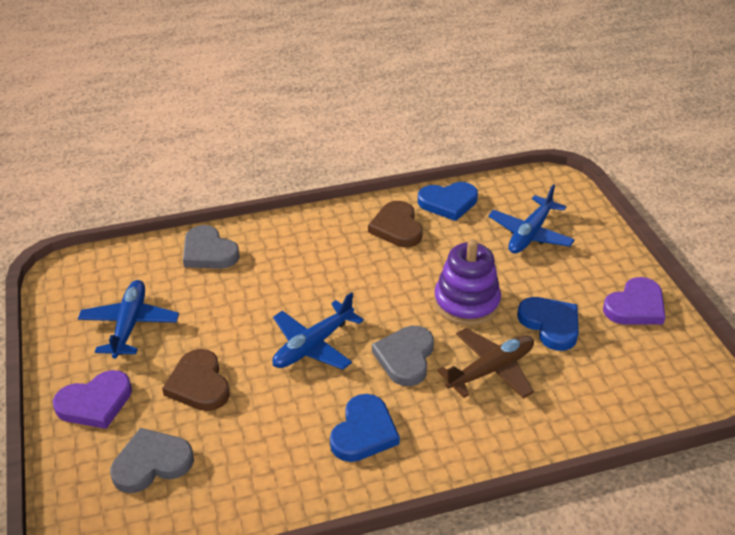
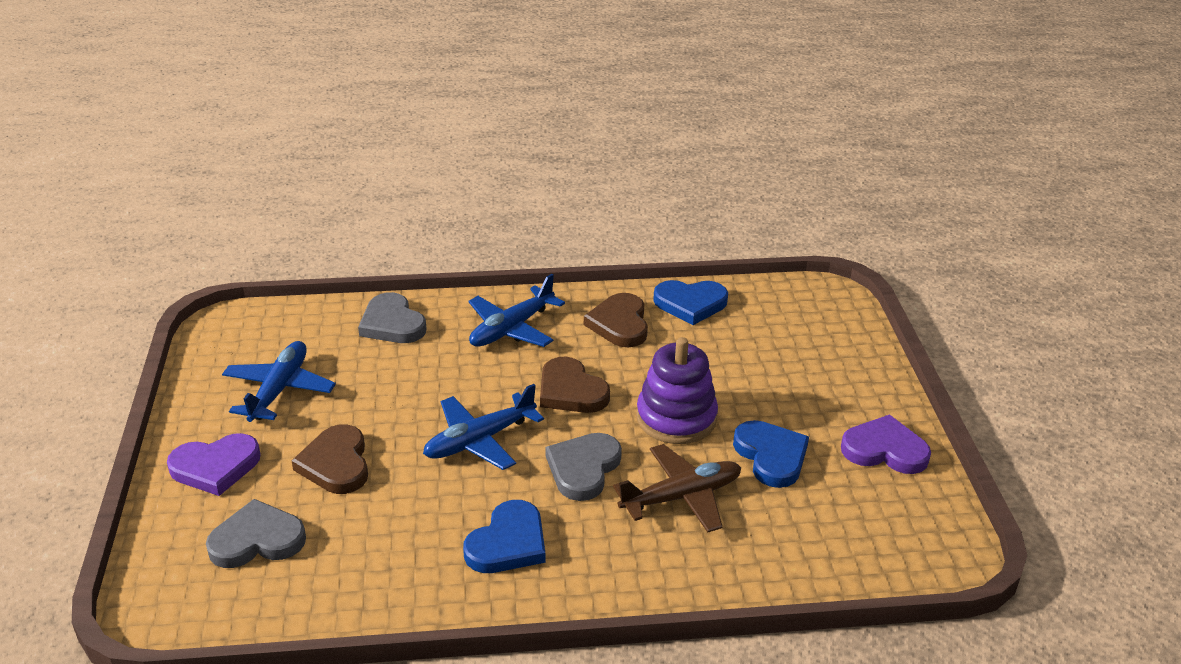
camera: 10 degrees right, 5 degrees down
(375, 291) = (571, 391): none -> brown heart
(530, 234) = (779, 351): blue plane -> blue plane (511, 329)
(635, 306) = (884, 450): purple heart -> purple heart turned 135 degrees counterclockwise

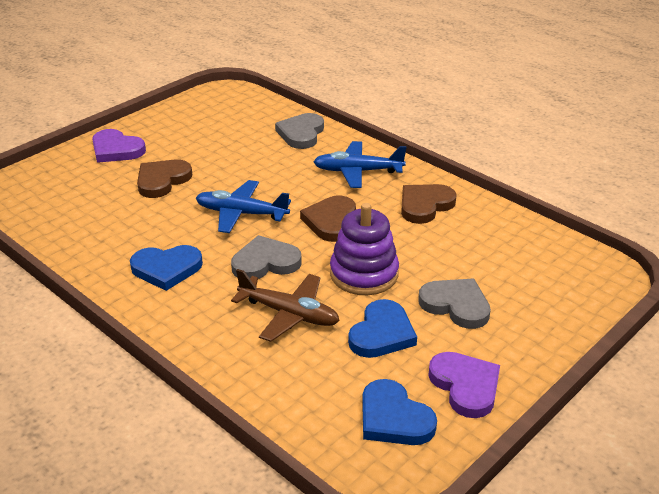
camera: 50 degrees right, 0 degrees up
(257, 540) = (78, 190): grey heart -> grey heart (456, 305)
(279, 389) = (198, 133): blue plane -> none
(690, 304) = (492, 221): blue heart -> blue heart (394, 418)

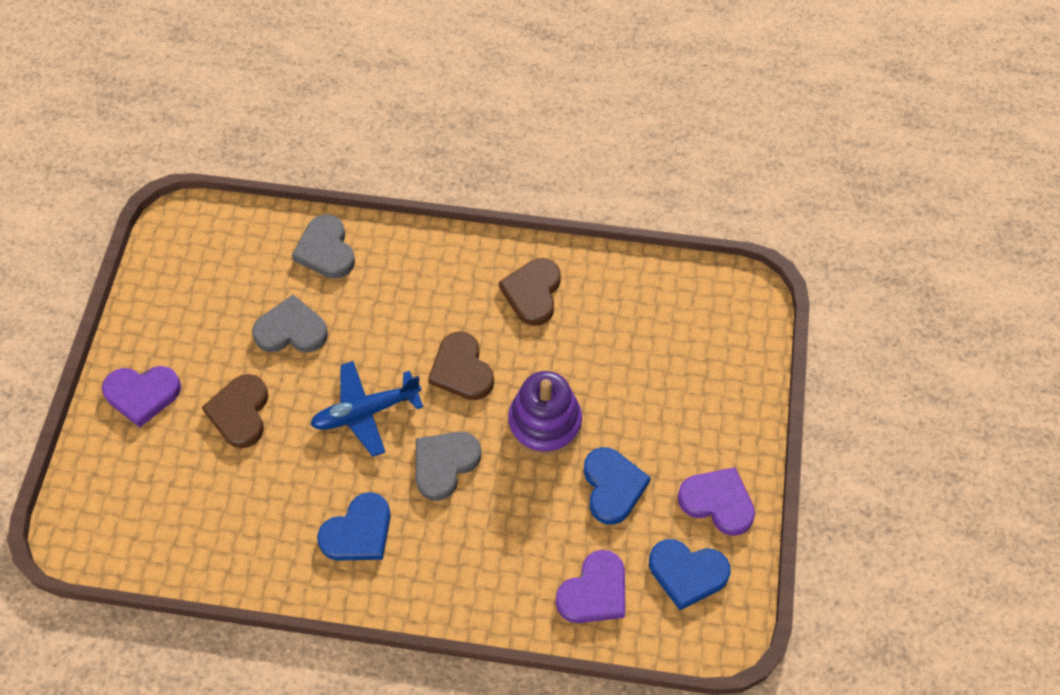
camera: 35 degrees left, 25 degrees up
(289, 314) = (518, 515): brown plane -> none
(302, 388) = (594, 591): none -> purple heart
(357, 171) = (431, 279): blue plane -> none
(456, 305) = (649, 413): grey heart -> grey heart (291, 330)

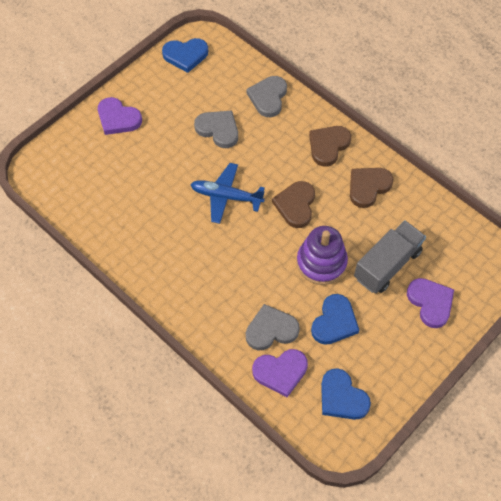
camera: 35 degrees right, 0 degrees up
(240, 412) = (160, 157): brown heart -> brown heart (328, 146)
(358, 532) = (176, 257): blue heart -> blue heart (185, 55)
(444, 464) = (248, 250): grey heart -> grey heart (271, 330)
(623, 376) = (387, 265): none -> grey truck
(717, 502) = (390, 370): purple heart -> purple heart (430, 303)

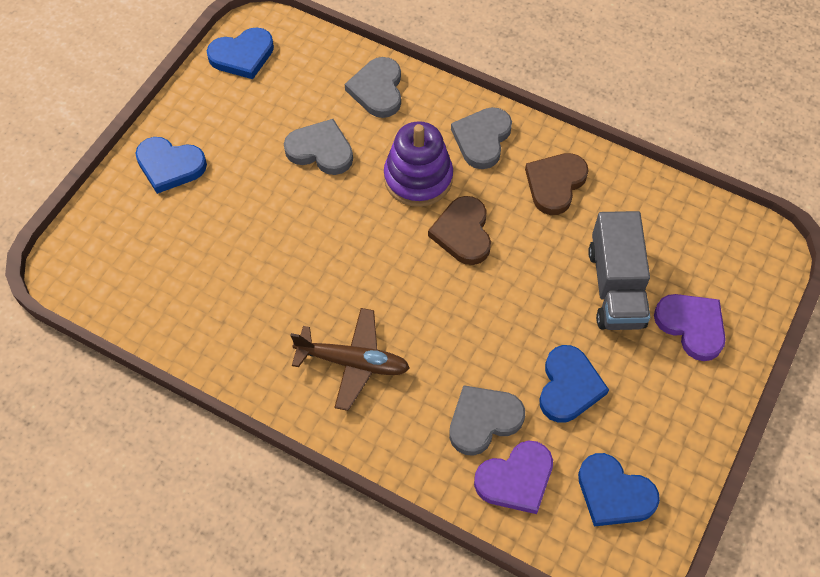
camera: 15 degrees left, 0 degrees up
(118, 118) = (170, 166): purple heart -> blue heart
(198, 272) = (353, 362): none -> brown plane
(226, 196) = (360, 243): blue plane -> none
(321, 263) = (524, 306): purple stacking toy -> purple stacking toy (418, 178)
(328, 146) = (482, 139): brown heart -> grey heart
(387, 265) = (616, 287): grey truck -> grey truck turned 150 degrees clockwise

